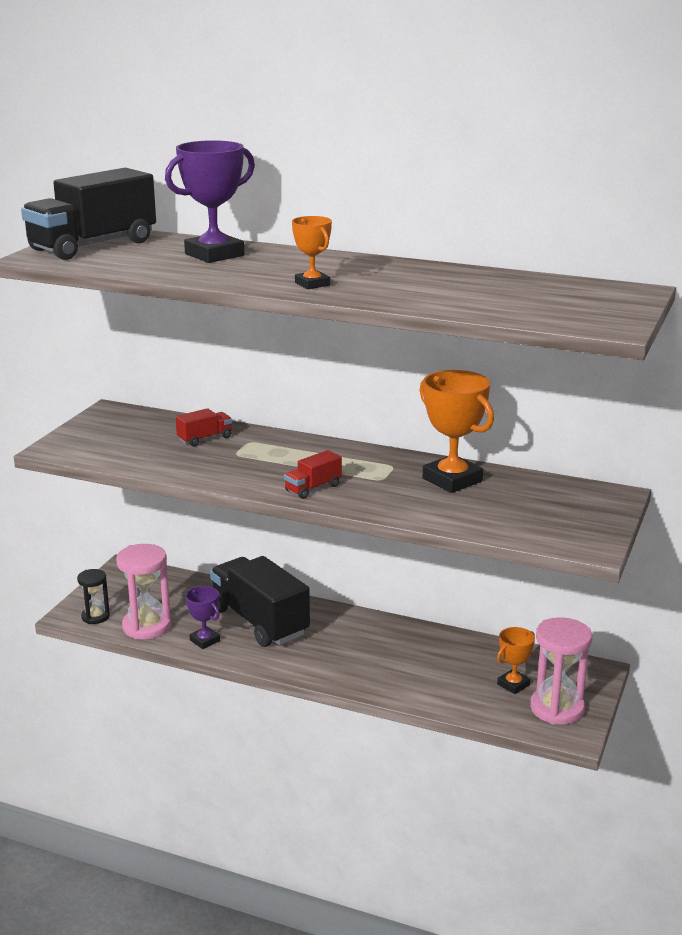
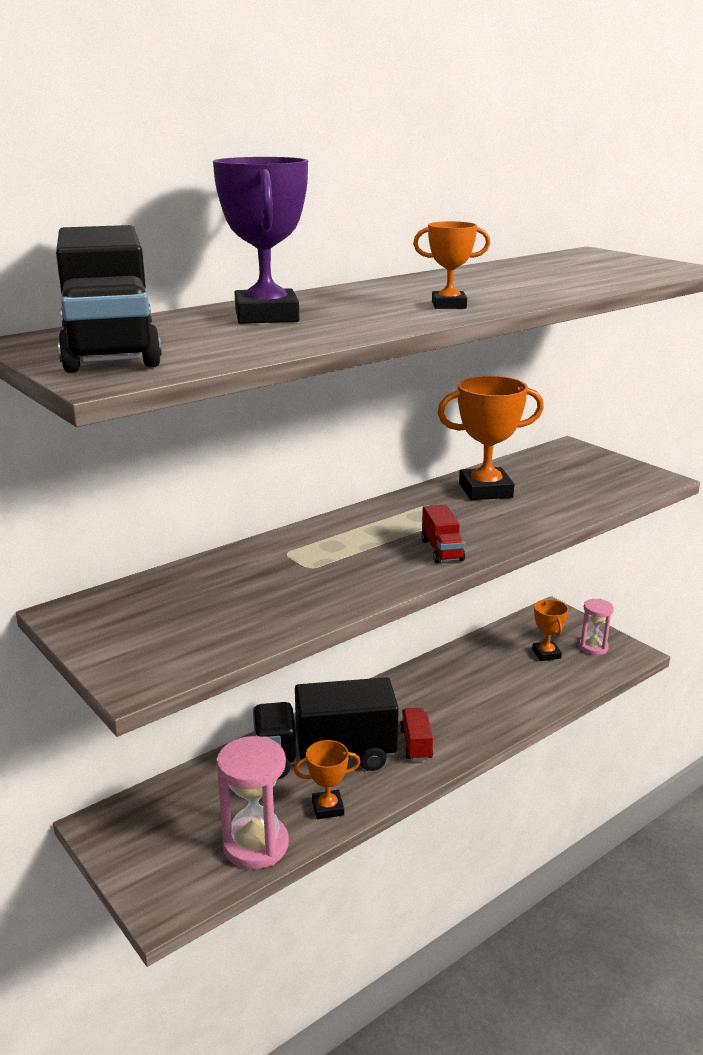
camera: 60 degrees left, 0 degrees up
(95, 616) = (189, 885): black hourglass -> none
(204, 640) = (328, 808): purple trophy -> orange trophy
(205, 439) = (245, 574): red truck -> red truck (416, 744)
(557, 708) = (593, 647): pink hourglass -> pink hourglass, size x0.59

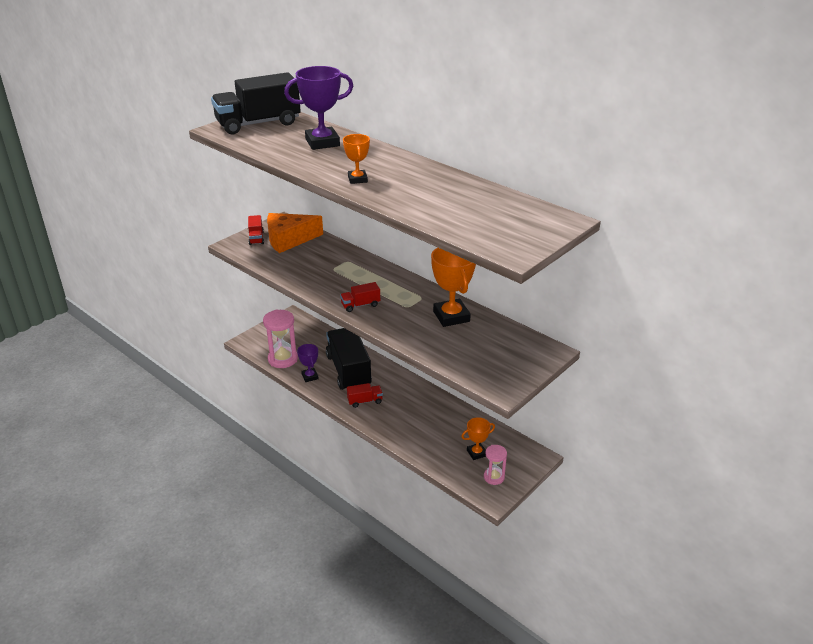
camera: 80 degrees right, 10 degrees up
(126, 647) = (256, 238): none -> red truck
(162, 607) = (289, 239): none -> orange cheese
(328, 808) = (310, 376): orange trophy -> purple trophy

